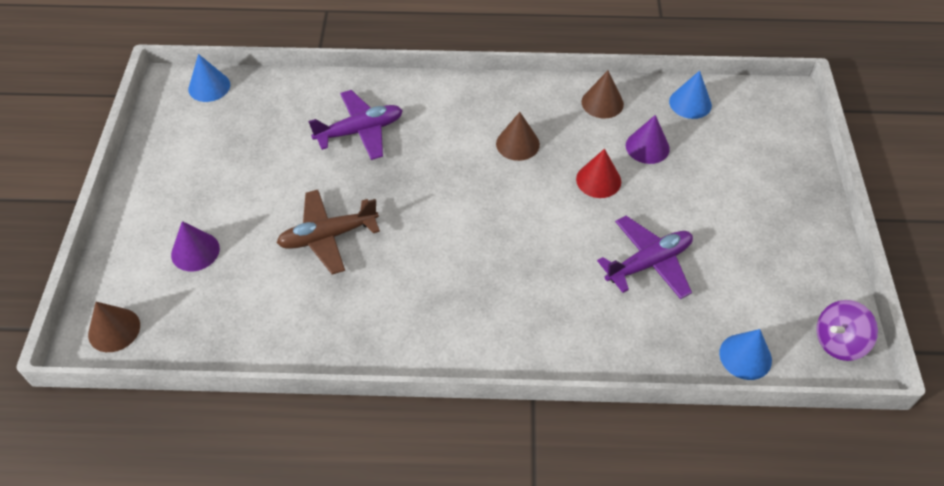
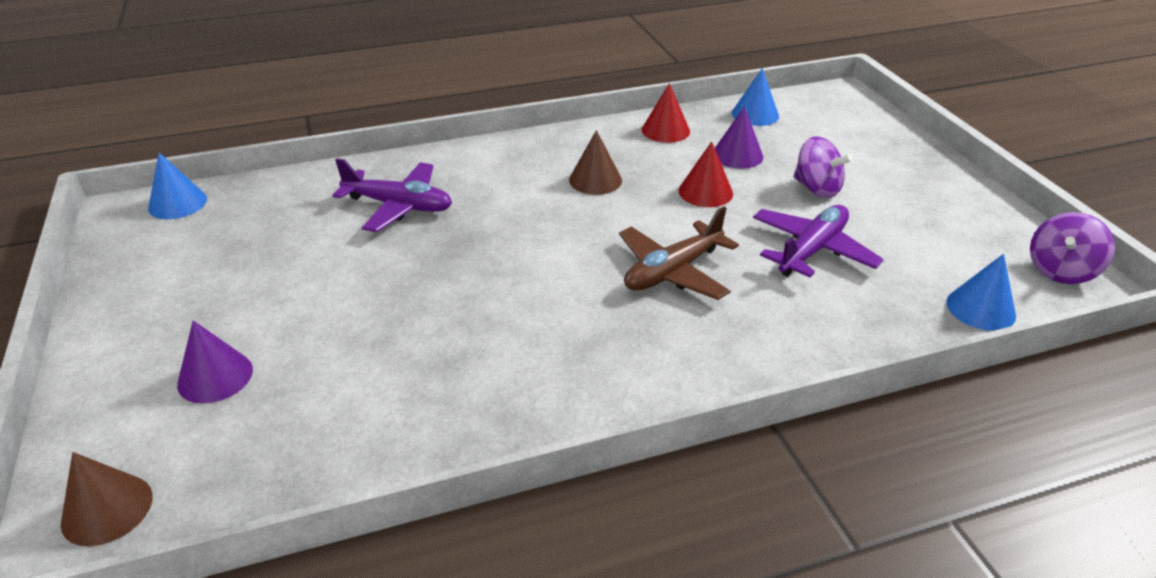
camera: 20 degrees left, 15 degrees down
(328, 236) = (405, 315): brown plane -> brown plane (673, 271)
(360, 131) = (399, 206): purple plane -> purple plane turned 60 degrees clockwise
(602, 103) = (665, 130): brown cone -> red cone
(692, 202) = (816, 188): none -> purple spinning top

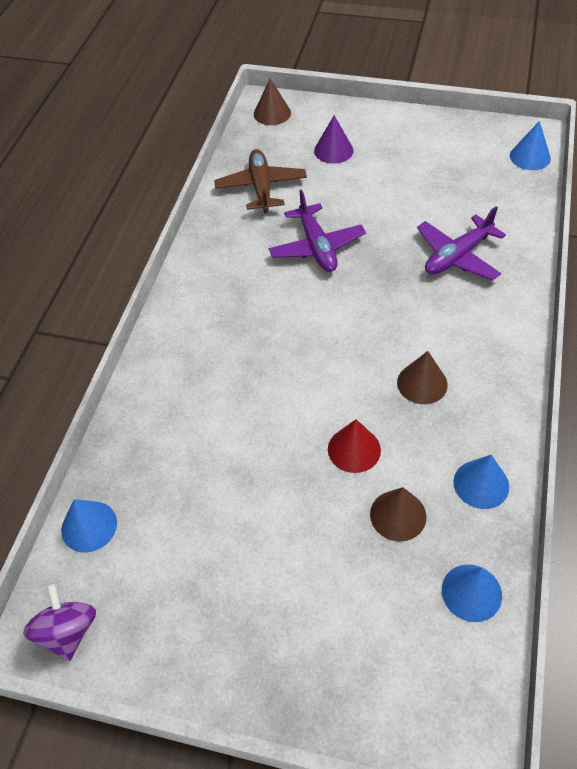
camera: 125 degrees right, 15 degrees up
(665, 130) = (481, 484): red cone -> blue cone
(673, 271) = (271, 368): brown plane -> brown plane (261, 187)
(737, 155) = (398, 515): purple cone -> brown cone
(812, 250) = (228, 469): purple plane -> purple plane (316, 247)
(816, 188) = (301, 539): purple spinning top -> none

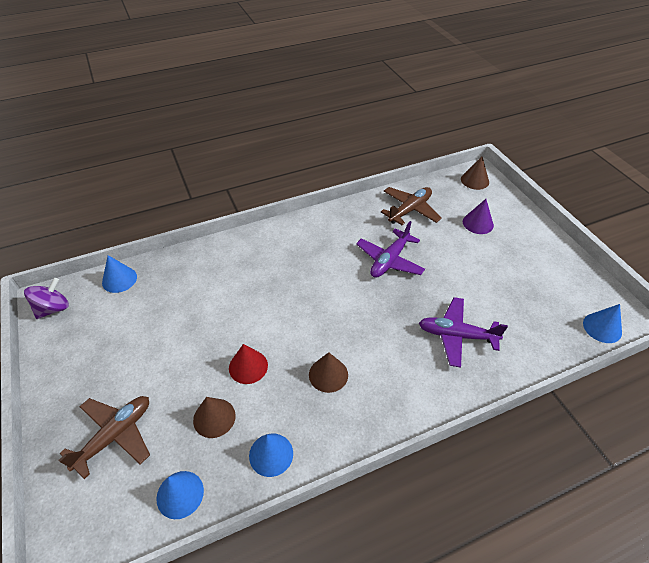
camera: 50 degrees right, 5 degrees down
(347, 630) = (115, 435): none -> brown plane

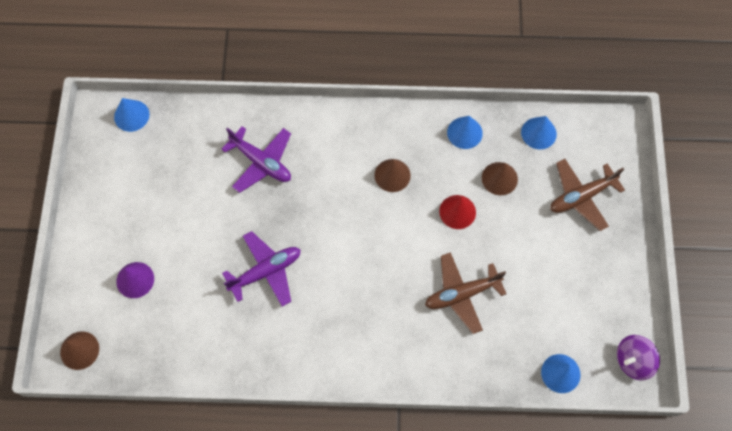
camera: 155 degrees left, 20 degrees up
(410, 210) = (195, 335): brown plane -> brown plane (462, 294)

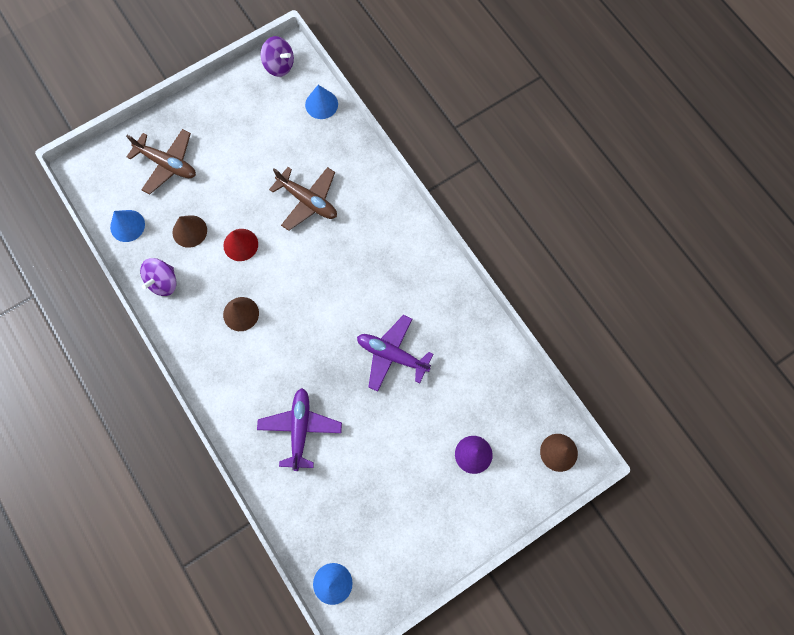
camera: 125 degrees left, 5 degrees up
(464, 132) = (163, 282): blue cone -> purple spinning top

